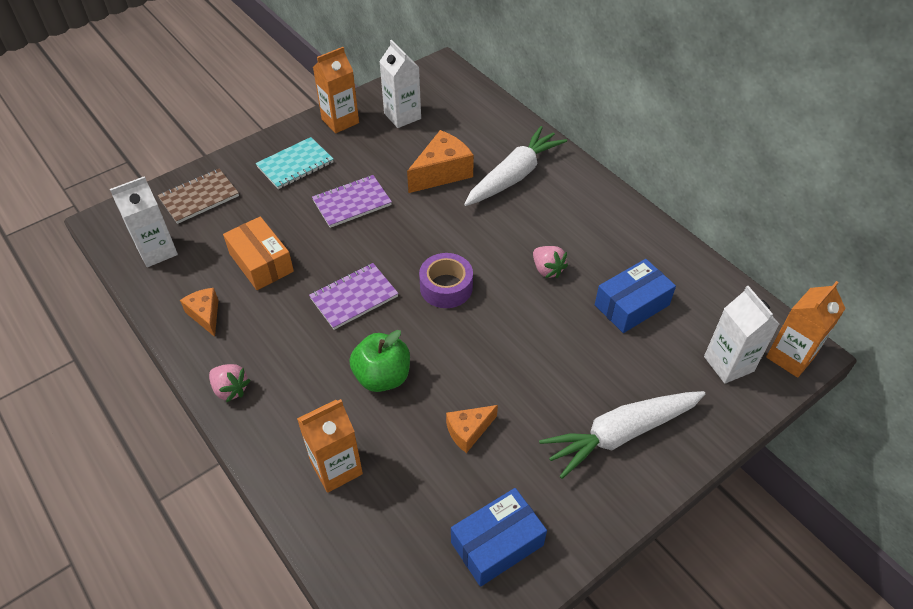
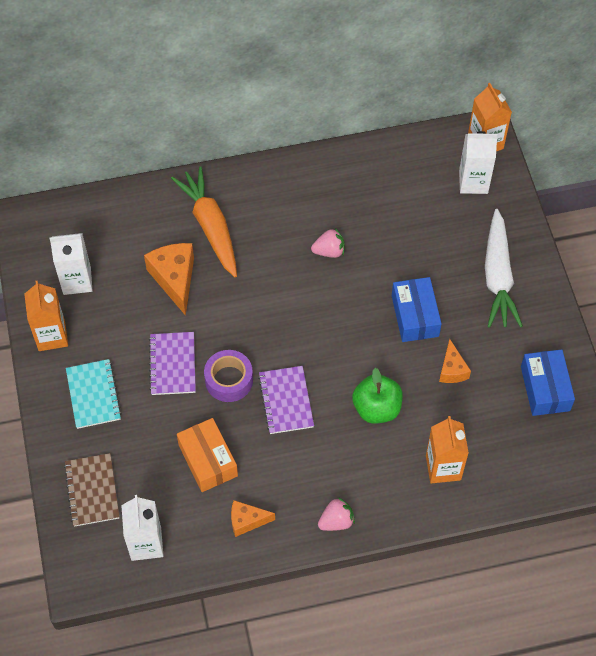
camera: 65 degrees left, 10 degrees up
(261, 262) = (208, 460): orange box -> orange box turned 75 degrees clockwise
(446, 287) = (310, 330): purple tape -> purple tape (229, 380)
(514, 176) = (210, 226): white carrot -> orange carrot
(632, 305) = (393, 213): blue box -> blue box (415, 316)

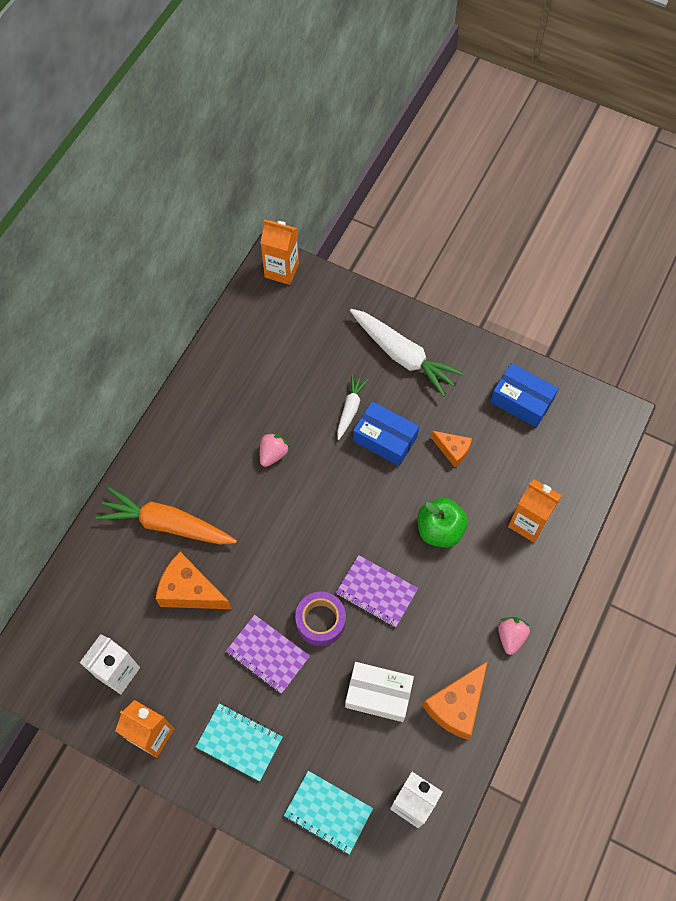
camera: 50 degrees left, 5 degrees up
(92, 491) = (328, 812): brown notebook -> turquoise notebook
(208, 460) = (378, 694): orange box -> white box
(247, 521) = (456, 705): orange cheese -> orange cheese, size x1.68
(416, 274) = (350, 409): none -> white carrot
(473, 182) = (307, 306): white carton -> none

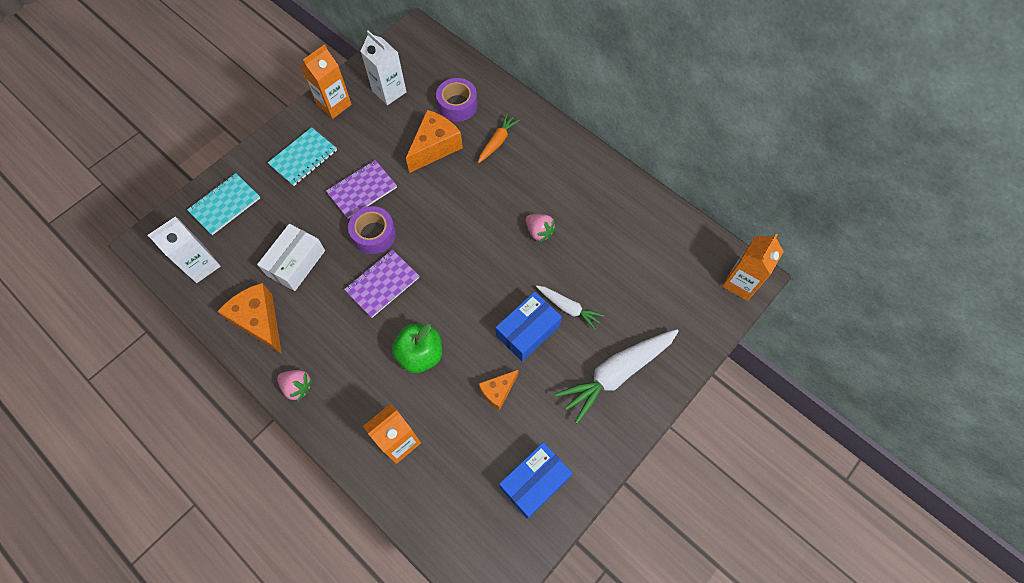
camera: 105 degrees right, 0 degrees up
(123, 583) = (457, 105): none -> purple tape
(167, 524) = (497, 141): orange carrot -> orange carrot, size x0.54

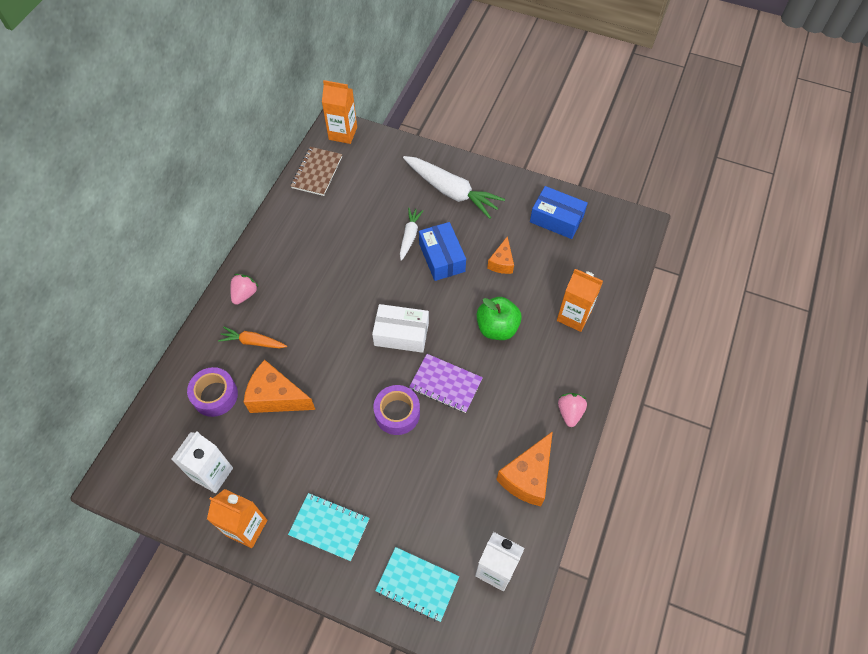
camera: 110 degrees left, 5 degrees down
(296, 263) = (455, 473): white box -> white box (401, 334)
(362, 190) = (351, 446): purple notebook -> none
(498, 391) = (501, 262): orange cheese -> orange cheese turned 75 degrees clockwise
(528, 331) = (442, 257): blue box -> blue box turned 45 degrees clockwise
(539, 232) = (345, 277): pink strawberry -> pink strawberry (245, 294)
(687, 241) = (317, 172): none -> brown notebook

